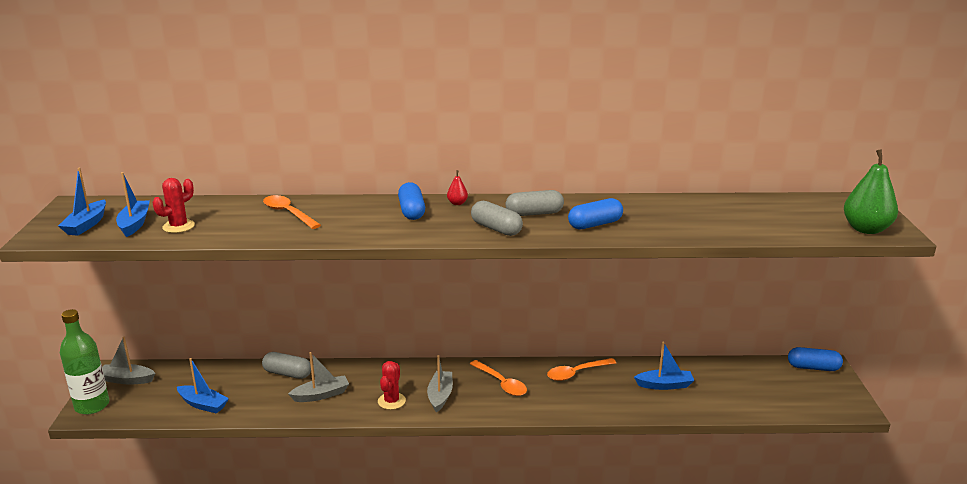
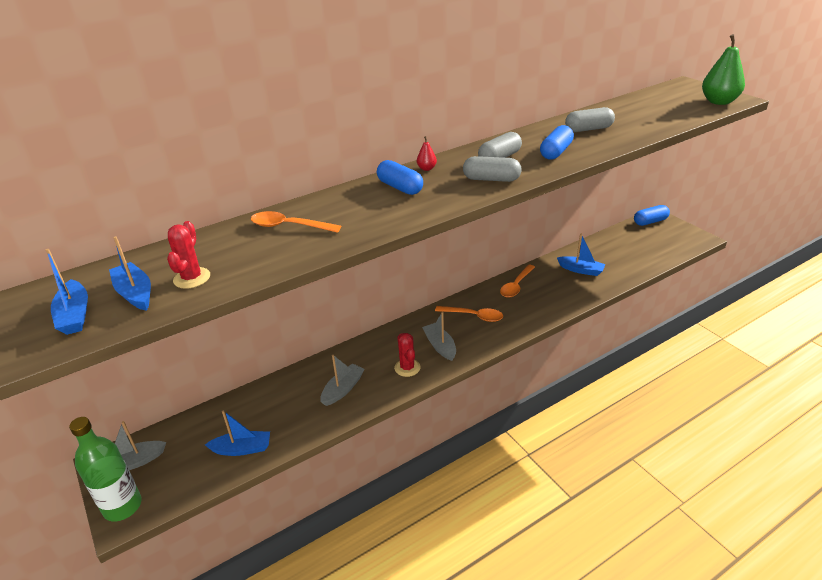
camera: 30 degrees left, 10 degrees up
(287, 374) = (292, 384): grey capsule -> grey capsule (588, 129)
(664, 385) = (581, 270): blue boat -> blue boat turned 60 degrees clockwise

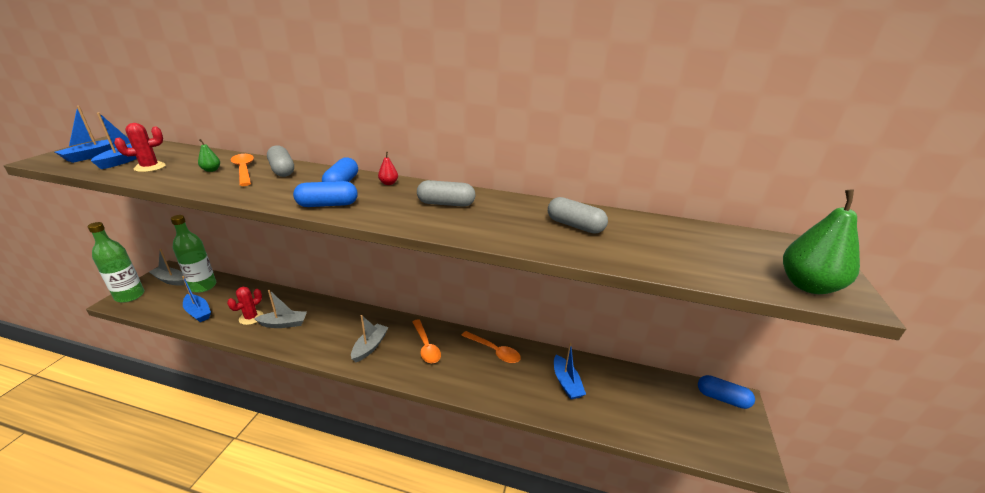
camera: 45 degrees right, 5 degrees down
(189, 435) = (203, 286): none -> green bottle
(261, 243) = (211, 170): none -> green pear
(407, 368) = (330, 342): red cactus -> red cactus (251, 317)
(491, 179) = (395, 213): grey capsule -> grey capsule (282, 170)
(516, 286) = (494, 351): orange spoon -> orange spoon turned 135 degrees counterclockwise
(556, 152) = (494, 224): blue capsule -> blue capsule (327, 205)

